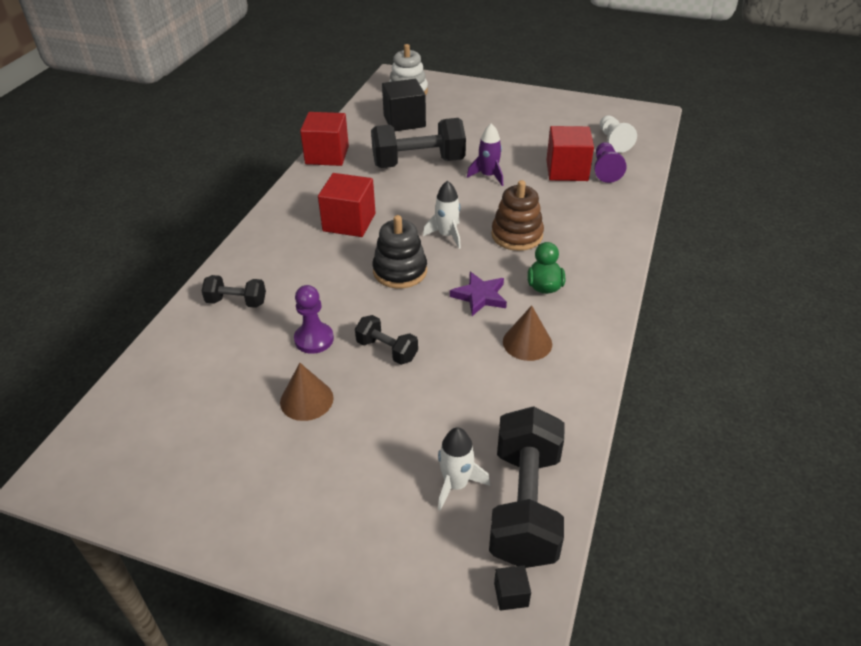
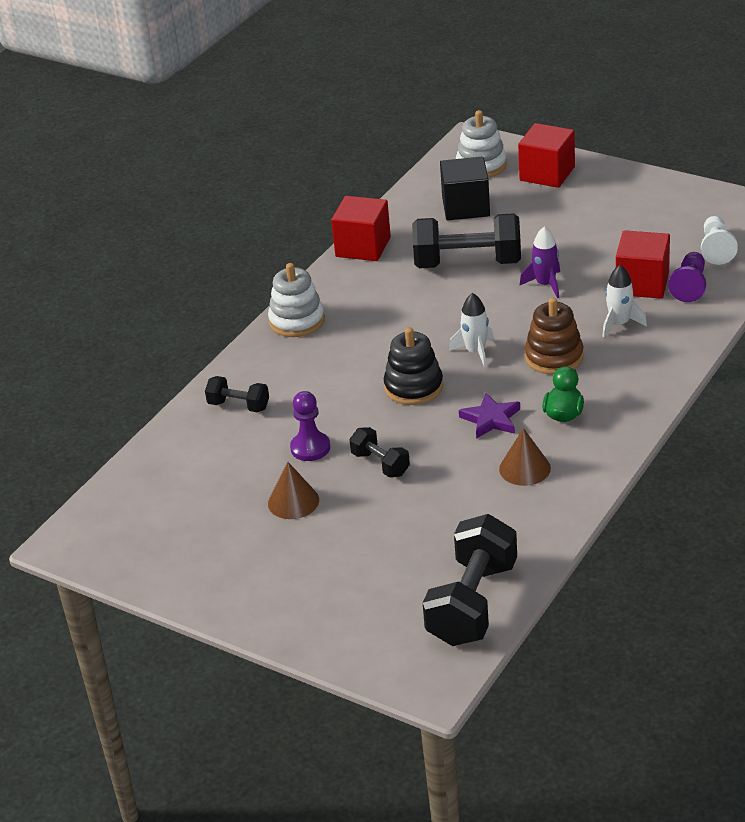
camera: 15 degrees right, 5 degrees down
(280, 219) = (297, 321): none -> white stacking toy
(349, 222) = (371, 329): red cube -> red cube (547, 173)
(456, 484) = (415, 582): white rocket -> white rocket (619, 324)
(511, 594) = (437, 664): black cube -> none

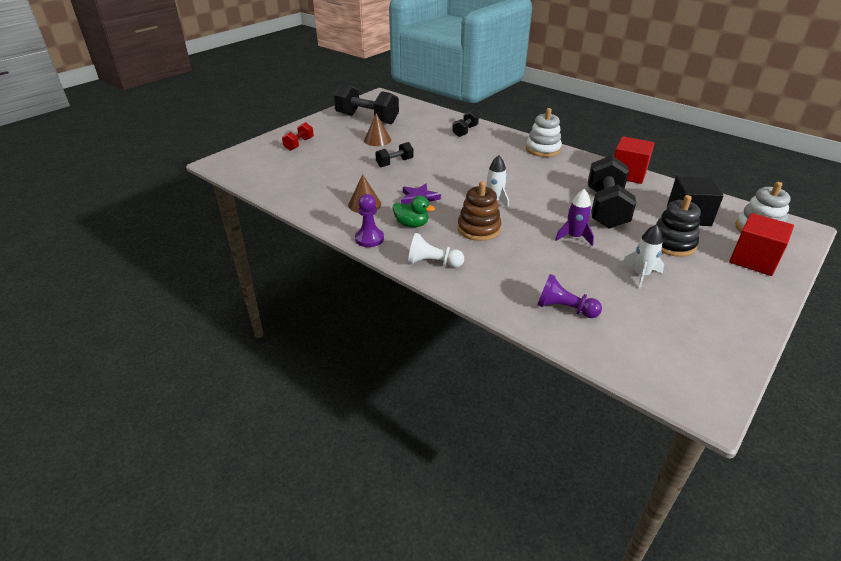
camera: 95 degrees right, 0 degrees up
(310, 448) = (419, 146): purple pawn -> purple pawn (369, 239)
(331, 598) = (299, 144): none -> red dumbbell
(413, 387) = (463, 178): black stacking toy -> black stacking toy (672, 244)
(472, 603) = (264, 177): black dumbbell -> black dumbbell (367, 119)
(619, 324) = (514, 263): white rocket -> white rocket (641, 275)
(642, 283) = (571, 283): red cube -> none
(716, 249) = (627, 337): white pawn -> white pawn (433, 263)

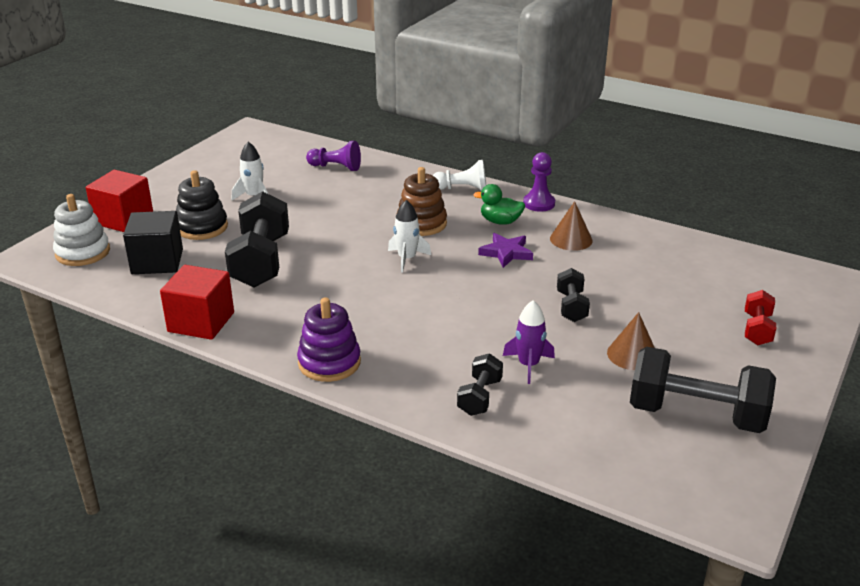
camera: 170 degrees right, 5 degrees down
(394, 163) = (571, 307): black dumbbell -> black dumbbell turned 45 degrees counterclockwise
(543, 149) = (329, 362): white stacking toy -> purple stacking toy
(574, 237) = (311, 224): purple rocket -> purple rocket (528, 365)

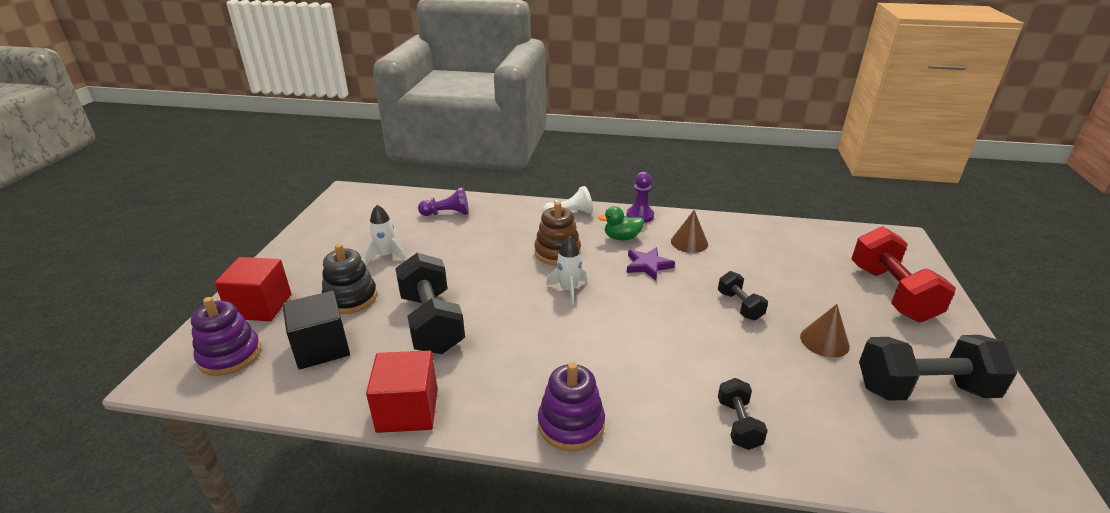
camera: 20 degrees left, 0 degrees up
(83, 252) = (230, 355): white stacking toy -> purple stacking toy
(528, 365) = (752, 375): purple rocket -> none
(757, 329) = (891, 293): red dumbbell -> red dumbbell, size x1.95

